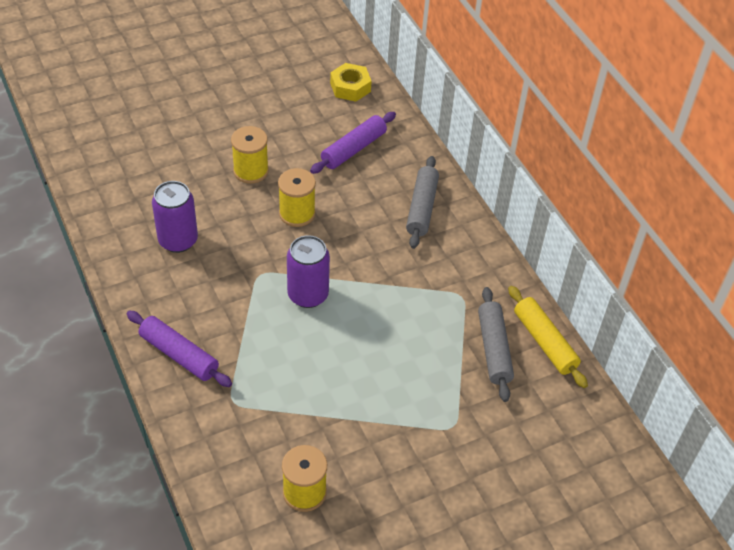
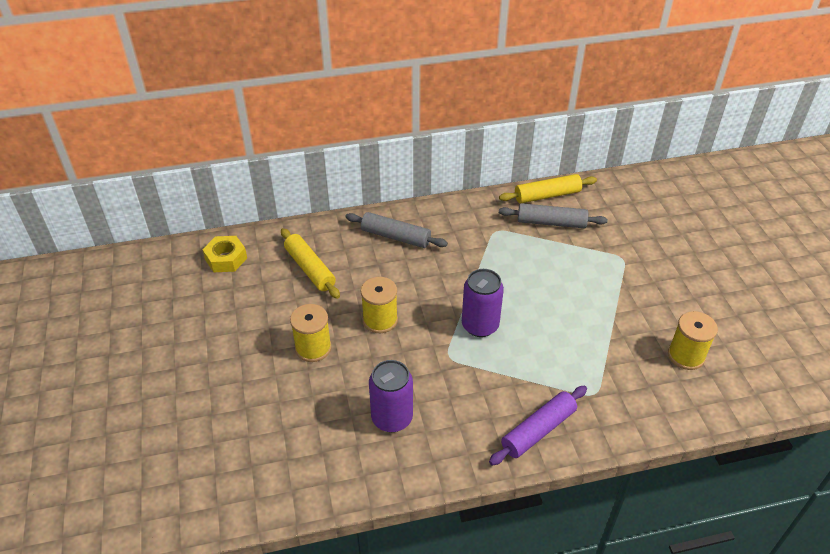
camera: 75 degrees left, 5 degrees down
(353, 149) = (310, 269): purple rolling pin -> yellow rolling pin

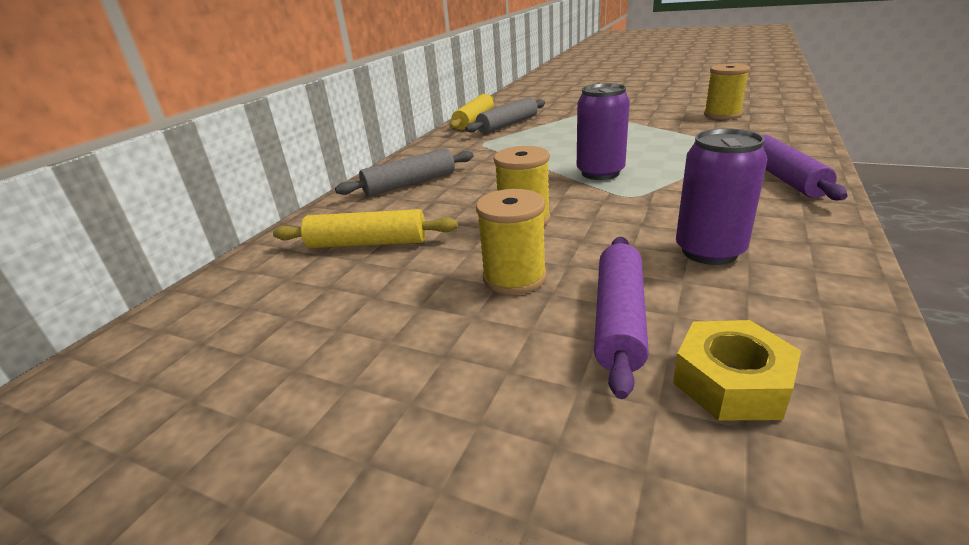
camera: 50 degrees left, 15 degrees down
(226, 258) = (223, 307): yellow nut -> yellow nut (731, 382)
(300, 403) = (619, 319): none -> purple rolling pin

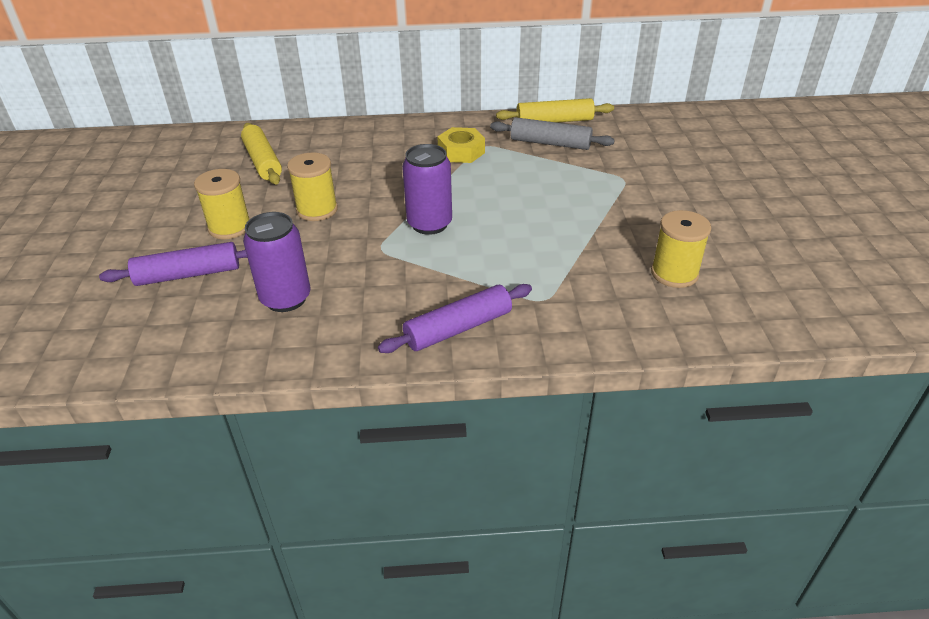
camera: 60 degrees right, 10 degrees up
(410, 184) = (369, 143): grey rolling pin -> none
(731, 382) = (134, 319): yellow nut -> yellow nut (461, 152)

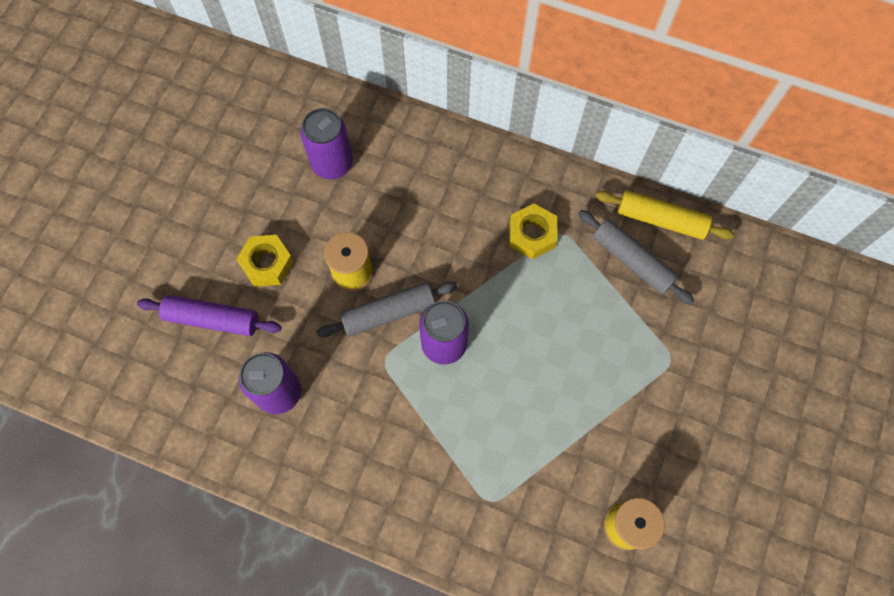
camera: 25 degrees right, 30 degrees up
(229, 227) = (267, 264): yellow spool -> yellow nut
(263, 162) = (332, 163): yellow rolling pin -> purple can
(366, 222) = (388, 313): none -> grey rolling pin
(458, 328) = (401, 501): purple rolling pin -> none

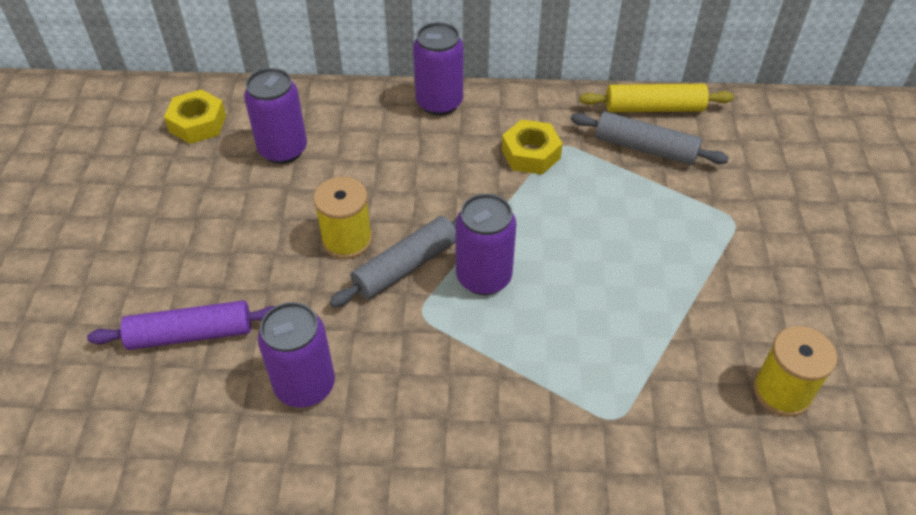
camera: 20 degrees left, 20 degrees down
(267, 264) = (241, 260): yellow nut -> yellow nut (197, 123)
(477, 154) = (439, 103): none -> purple can

